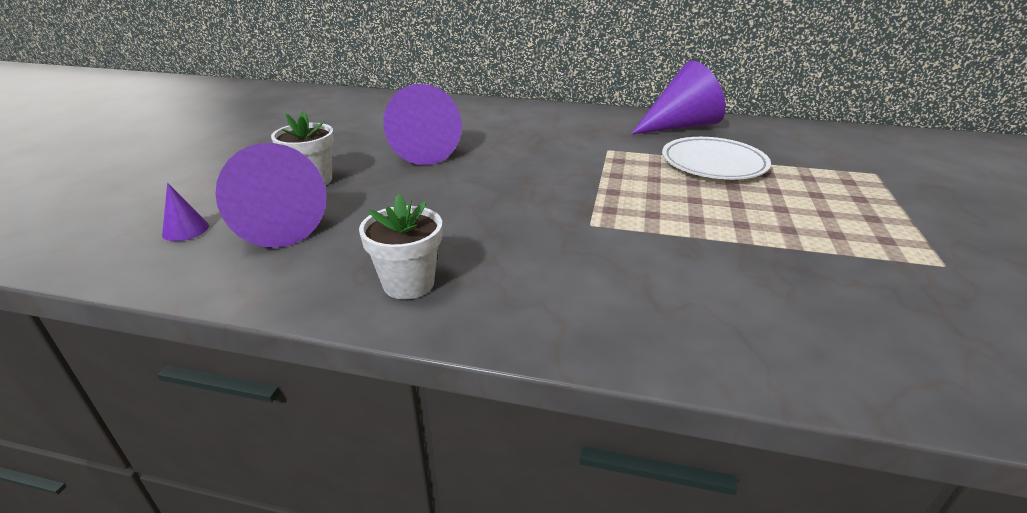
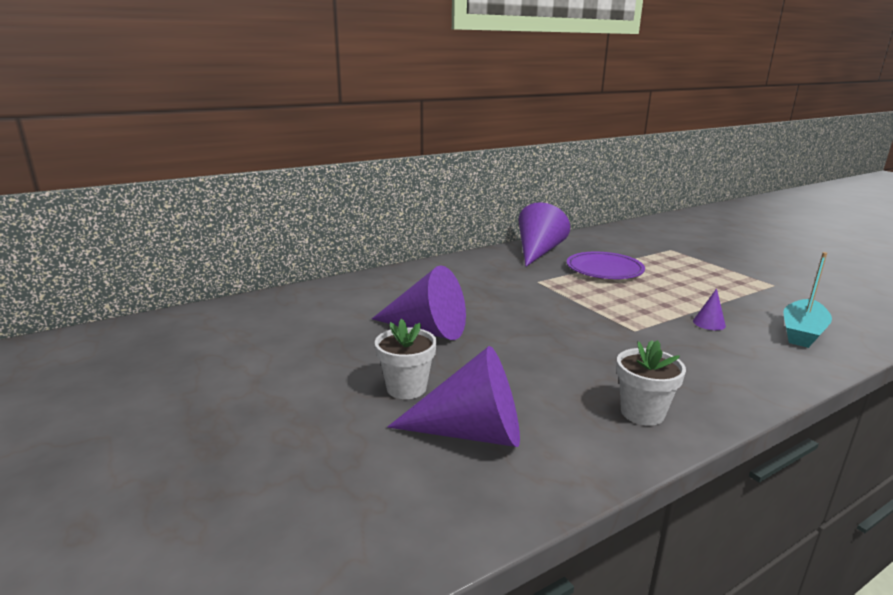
camera: 45 degrees left, 10 degrees down
(185, 230) = (413, 478): purple cone -> purple cone (709, 323)
(713, 164) = (604, 270): white plate -> purple plate
(818, 327) = (802, 332): none -> turquoise boat

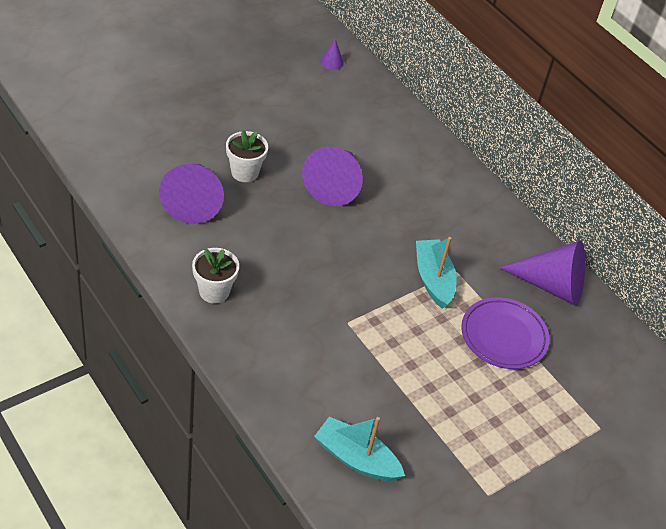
camera: 80 degrees right, 25 degrees up
(552, 290) = (433, 279): none -> turquoise boat
(709, 323) = (369, 386): purple cone -> purple cone (331, 62)

